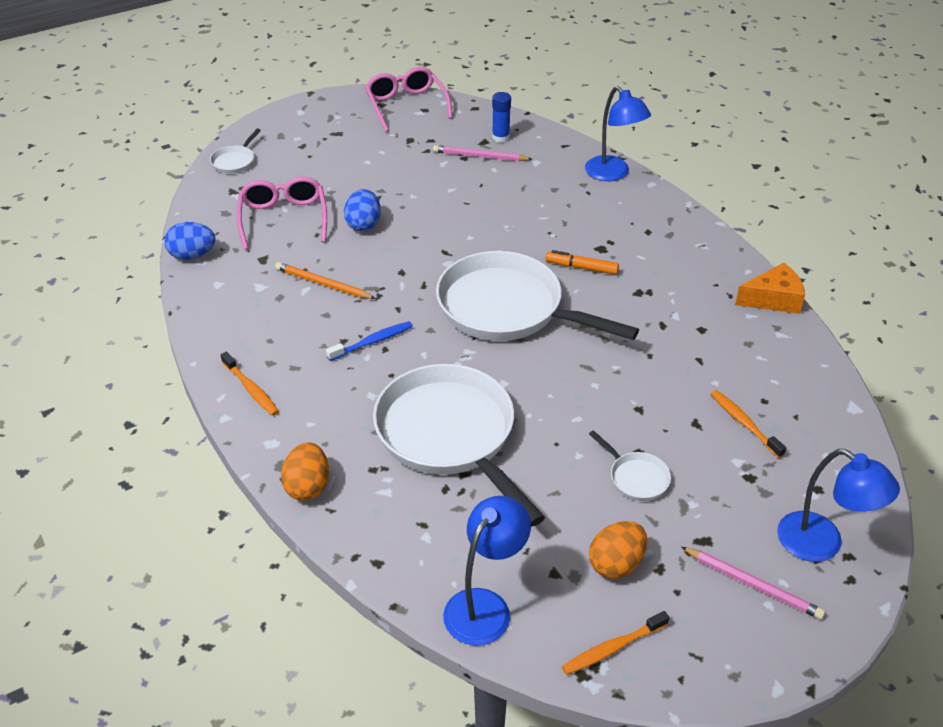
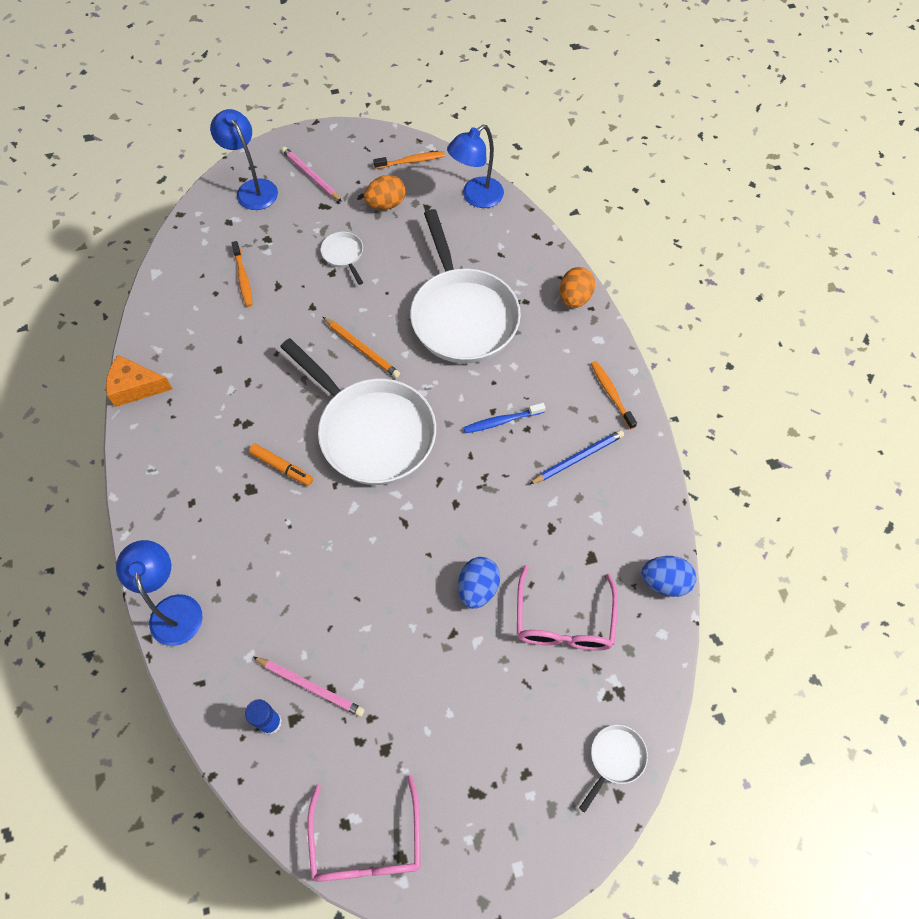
camera: 165 degrees left, 20 degrees up
(284, 326) = (577, 458): none -> blue pencil
(323, 284) = (535, 505): orange pencil -> orange pencil (362, 349)

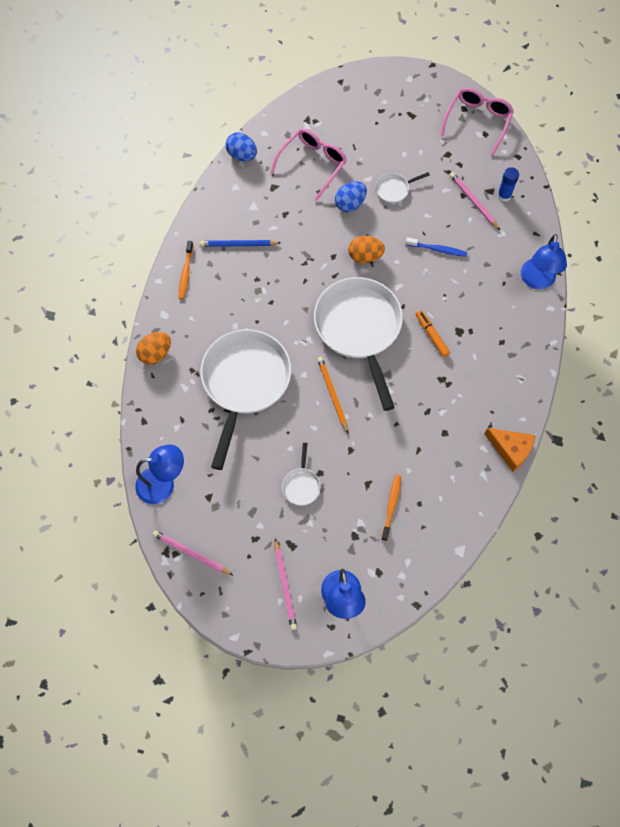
camera: 150 degrees left, 5 degrees up
(386, 204) = (239, 518): orange egg -> orange egg (365, 256)
(411, 161) = (191, 553): orange toothbrush -> pink pencil
(502, 421) = (269, 292): blue toothbrush -> blue toothbrush (437, 249)
(615, 759) = (331, 95): white pan -> white pan (394, 189)

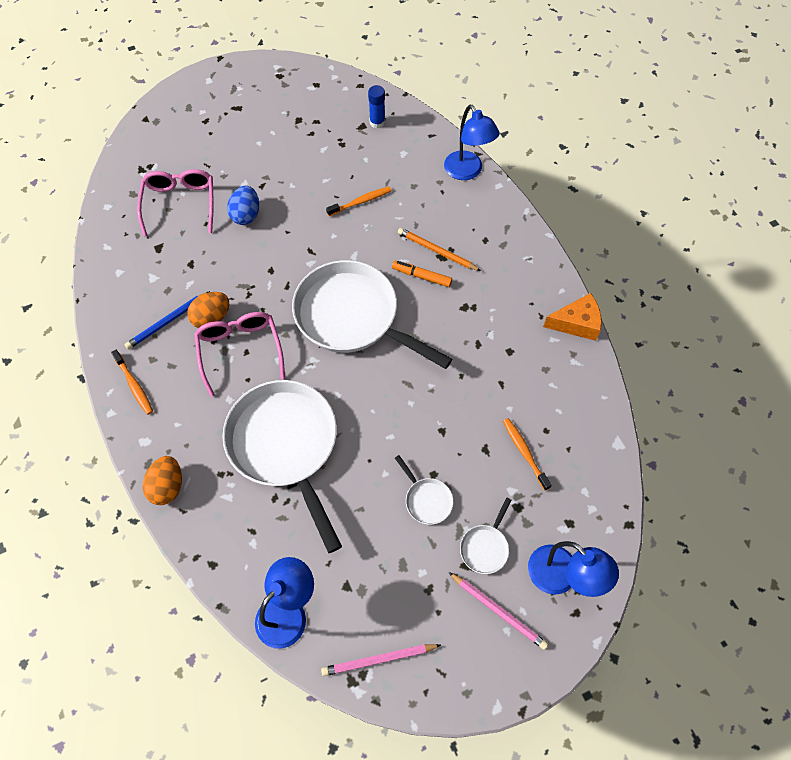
camera: 40 degrees left, 5 degrees down
(242, 155) = (101, 239): blue egg -> none
(332, 394) = (380, 393): orange pencil -> orange pencil (437, 251)
(365, 256) = (300, 250): orange egg -> orange egg (212, 318)
(394, 189) = (276, 177): white pan -> white pan (485, 547)
(437, 249) = (361, 202): blue toothbrush -> orange toothbrush
(473, 202) = (356, 143): pink pencil -> none
(477, 121) = (301, 79): pink glasses -> pink glasses (240, 351)

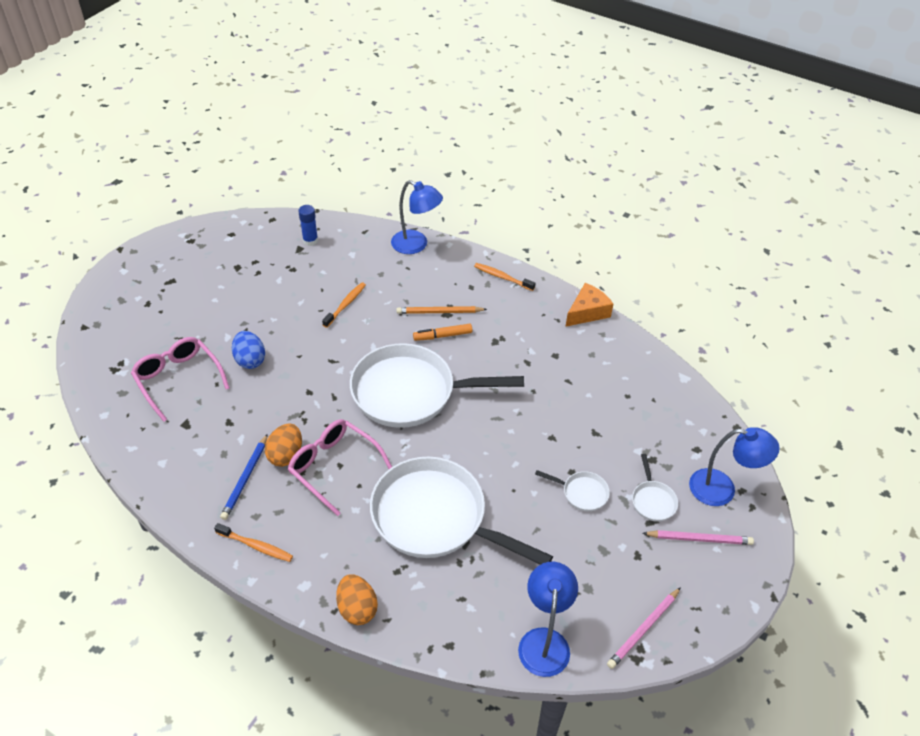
camera: 35 degrees left, 15 degrees down
(524, 452) = (625, 419): orange toothbrush -> orange toothbrush (502, 277)

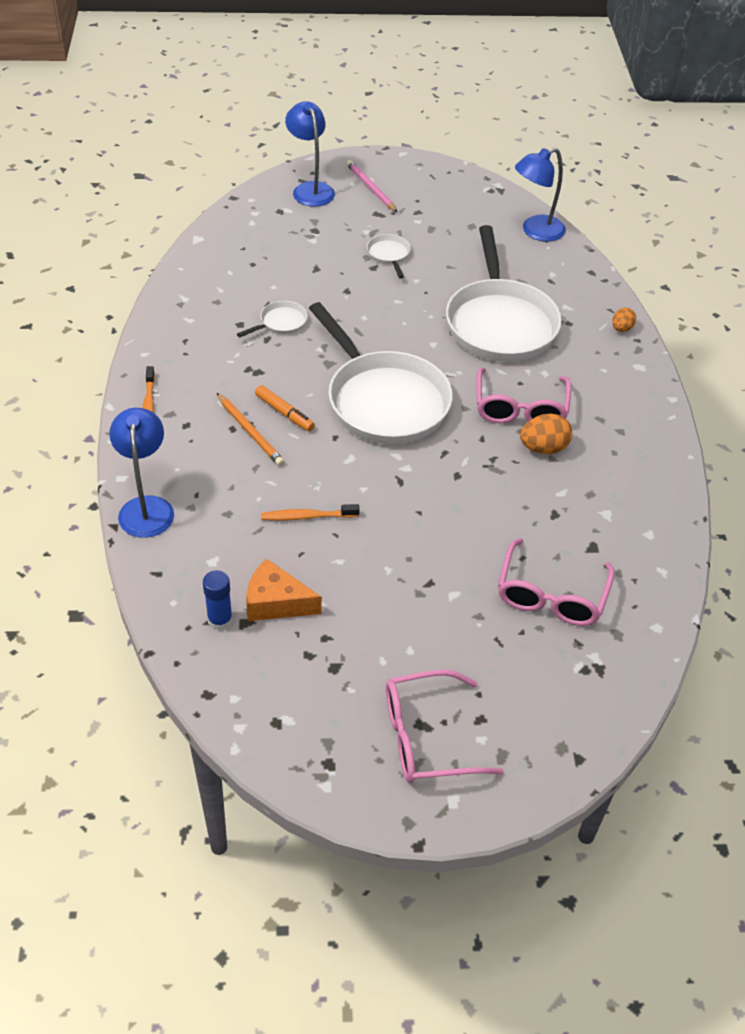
camera: 125 degrees left, 0 degrees up
(162, 279) = (427, 737): none -> pink glasses
(245, 478) = (596, 461): blue pencil -> none
(250, 360) = (465, 550): blue egg -> none
(256, 546) = (644, 414): orange toothbrush -> none
(357, 608) = (621, 329): orange egg -> orange egg, size x0.62
(587, 312) = (155, 324): orange cheese -> orange cheese (276, 602)
(644, 629) = (475, 193): pink pencil -> none
(652, 501) = (358, 218): white pan -> white pan (281, 323)

